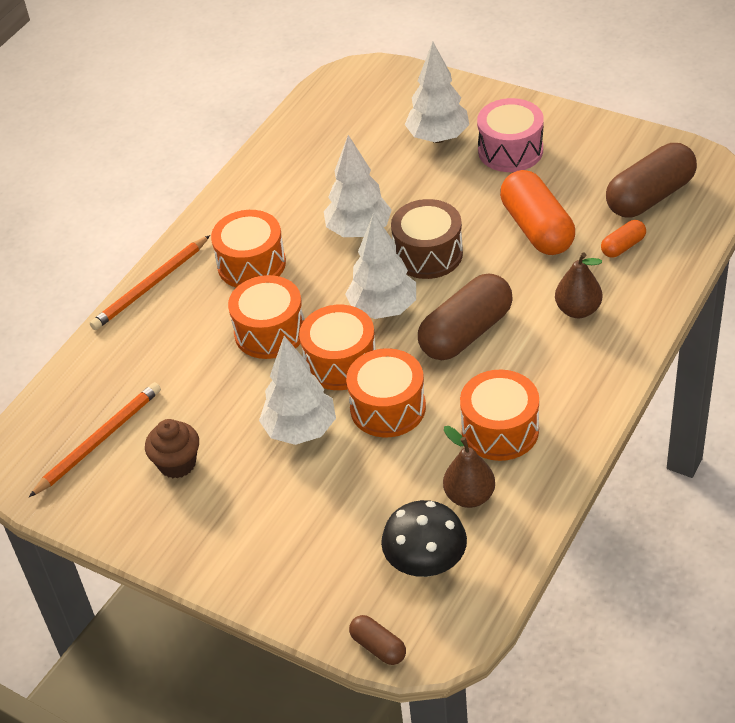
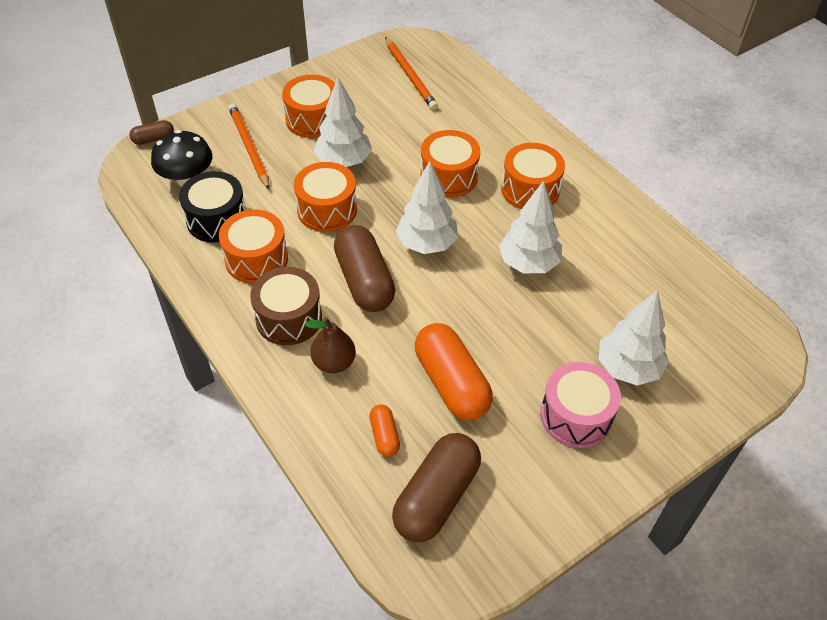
camera: 110 degrees right, 5 degrees up
(151, 286) = (542, 133): orange pencil -> orange pencil (249, 147)
(177, 464) = (363, 101): brown cupcake -> none
(340, 362) = (390, 202): orange drum -> orange drum (313, 119)
(428, 254) = (470, 295): brown drum -> brown drum (289, 318)
(469, 496) = (217, 219): brown pear -> black drum
(537, 229) = (451, 383): orange capsule -> orange capsule turned 60 degrees clockwise
(650, 196) = (436, 497): brown capsule -> brown capsule turned 45 degrees clockwise

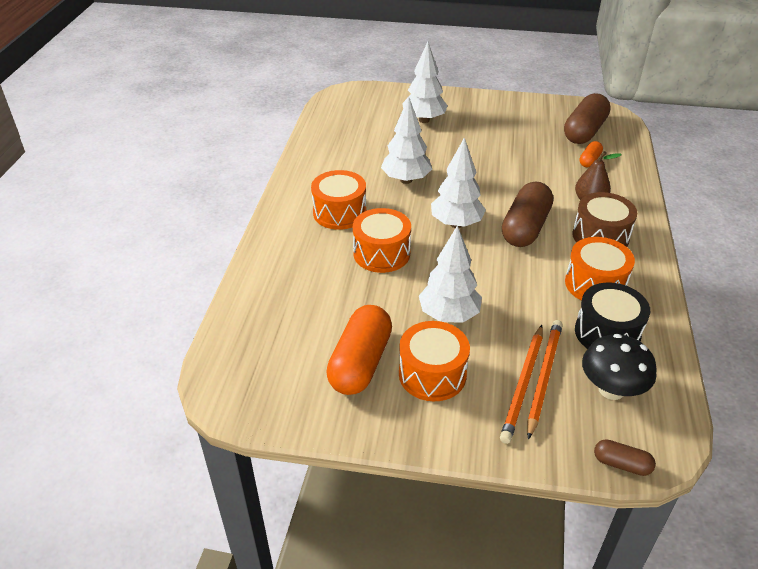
camera: 135 degrees left, 10 degrees down
(327, 210) = (504, 286): orange drum -> none
(410, 76) = (286, 358): orange pencil -> orange pencil (543, 377)
(436, 497) = (584, 131): brown capsule -> brown capsule turned 45 degrees counterclockwise
(451, 383) = (527, 159): orange capsule -> orange capsule (360, 363)
(576, 416) = (477, 120): pink drum -> none

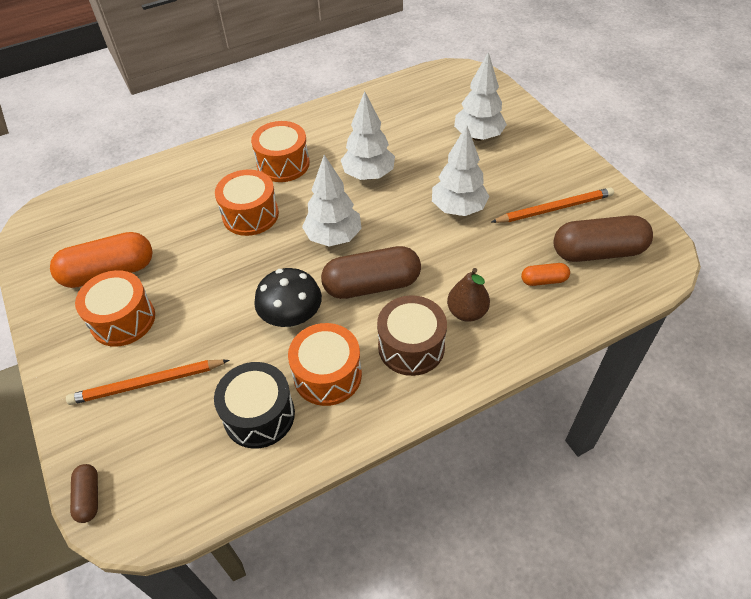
camera: 55 degrees right, 10 degrees up
(449, 315) = (202, 294): white tree -> white tree (458, 209)
(543, 377) = (166, 393): orange pencil -> orange pencil (554, 208)
(611, 389) = (181, 451): black mushroom -> black mushroom (292, 318)

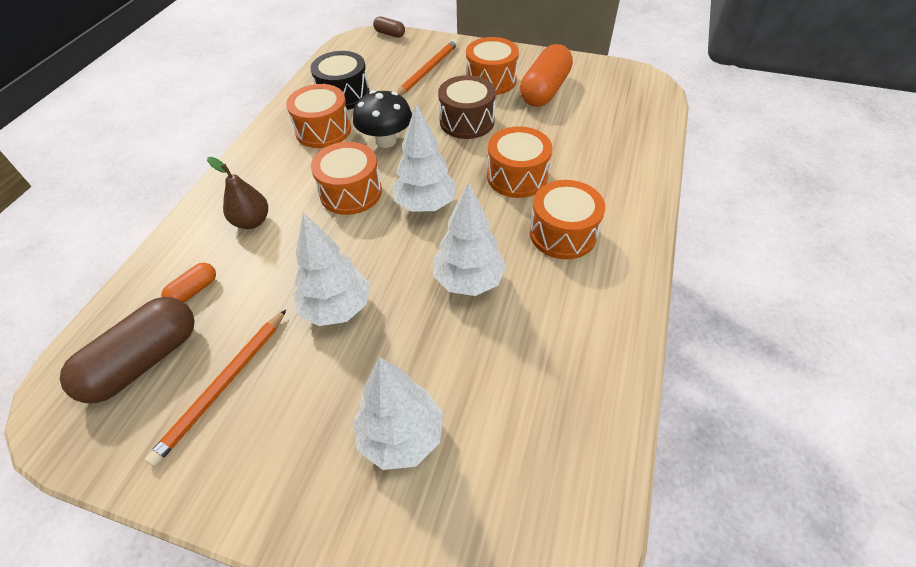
camera: 135 degrees right, 0 degrees up
(372, 285) = (351, 192): brown capsule -> orange drum
(411, 347) = (279, 175): brown drum -> brown drum (467, 121)

